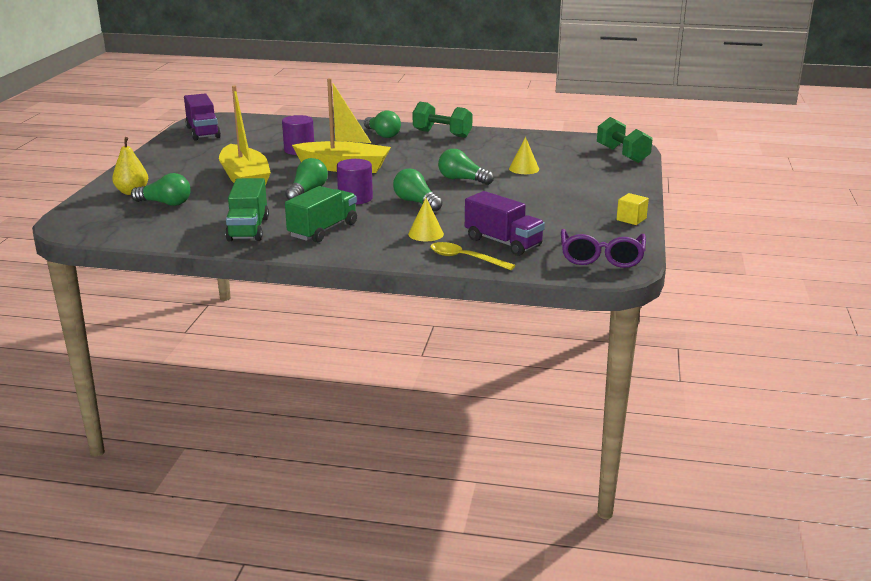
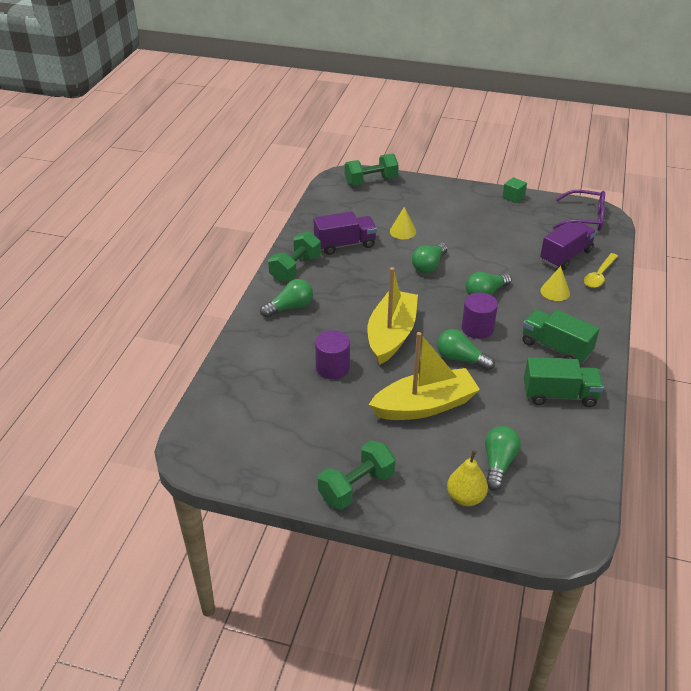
camera: 85 degrees left, 15 degrees up
(159, 161) = (356, 487): none -> green dumbbell
(203, 132) = (248, 456): purple truck -> purple truck (345, 245)
(631, 219) = (513, 197): yellow cube -> green cube

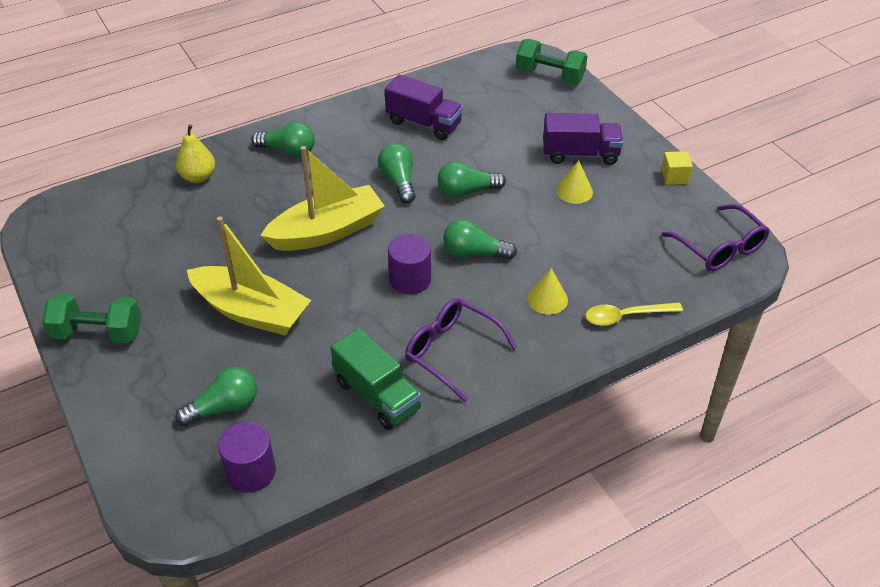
camera: 45 degrees right, 5 degrees up
(295, 269) = (346, 119): green dumbbell -> none
(332, 368) = (236, 225): purple cylinder -> purple cylinder (251, 472)
(402, 231) = (497, 143): yellow cone -> yellow cone (574, 191)
(461, 359) = (348, 295): green light bulb -> green light bulb (399, 181)
(465, 497) = (154, 411): yellow pear -> yellow pear (198, 177)
(513, 197) = (674, 177): green cube -> yellow cube
(556, 348) = (451, 351): green truck -> purple glasses
(566, 256) = (624, 272): purple truck -> purple truck (580, 154)

